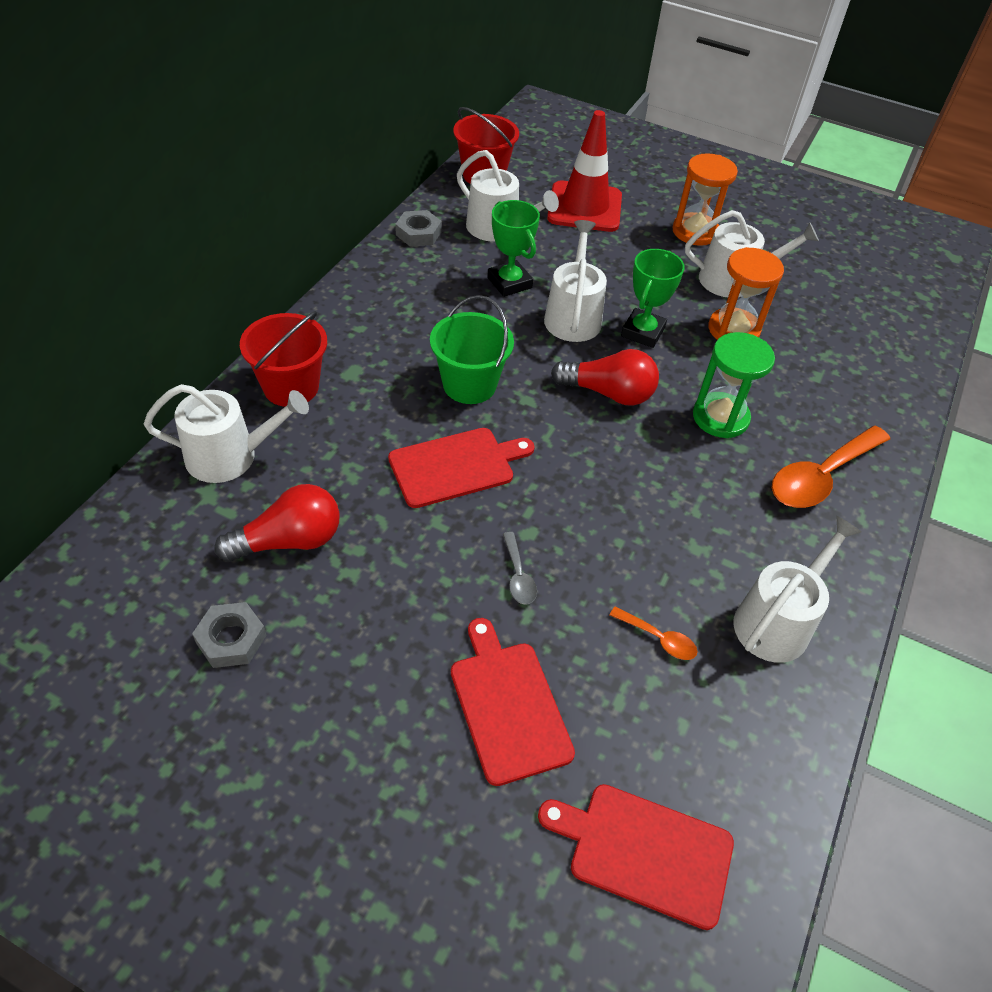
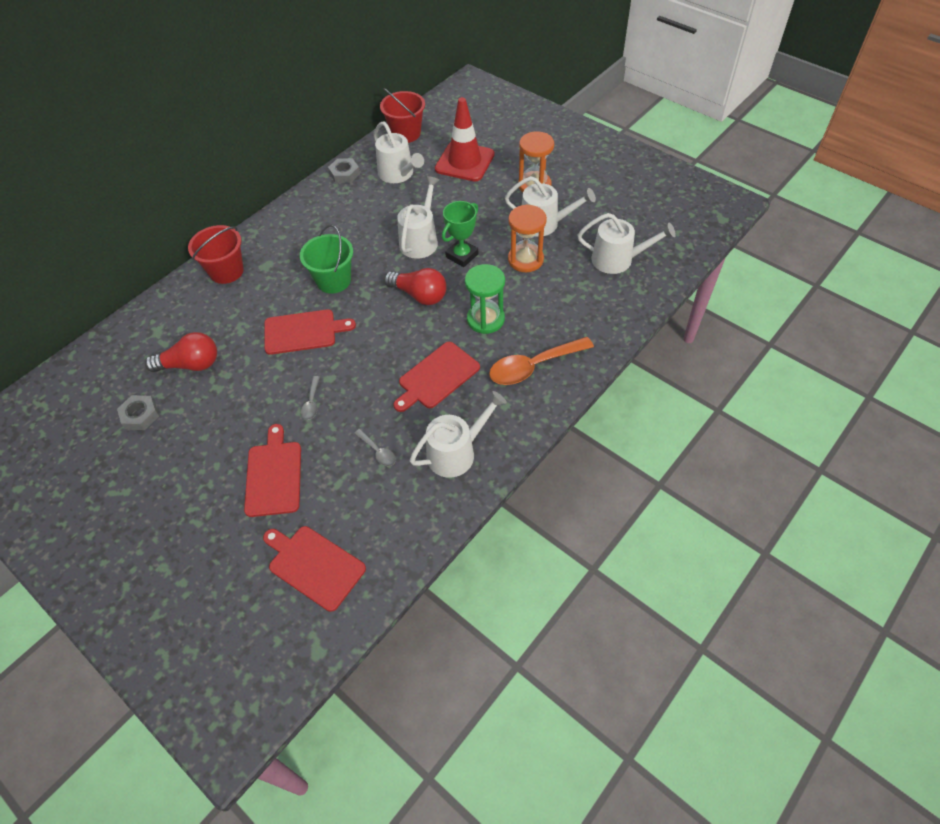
camera: 20 degrees right, 5 degrees up
(230, 456) = (177, 310): white watering can -> white watering can (617, 259)
(509, 283) = (389, 213): green trophy -> none
(658, 639) = (378, 452): orange spoon -> grey spoon
(691, 509) = (436, 377): none -> red cutting board

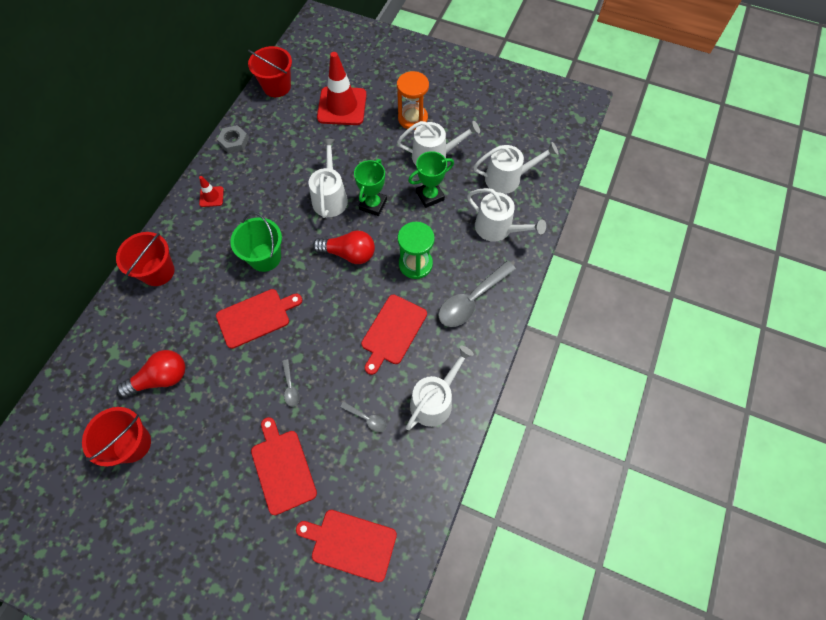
camera: 20 degrees left, 10 degrees up
(140, 415) = (132, 444): grey nut -> red bucket
(303, 217) = (211, 196): none -> red traffic cone
(398, 174) = (285, 131): white watering can -> white watering can (497, 228)
(525, 260) = (430, 196): orange hourglass -> green trophy
(533, 366) = (471, 300): orange spoon -> grey spoon

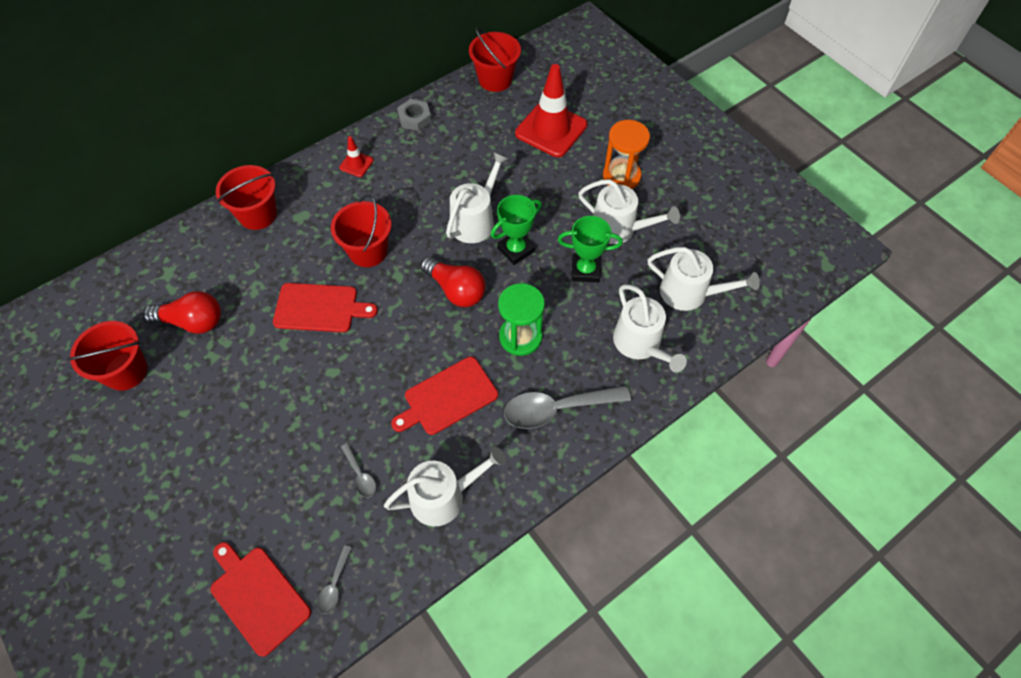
camera: 30 degrees right, 5 degrees down
(265, 257) = (368, 251): green bucket -> red bucket
(283, 468) = (244, 477): red cutting board -> none
(290, 387) = (306, 398): grey spoon -> grey spoon (334, 585)

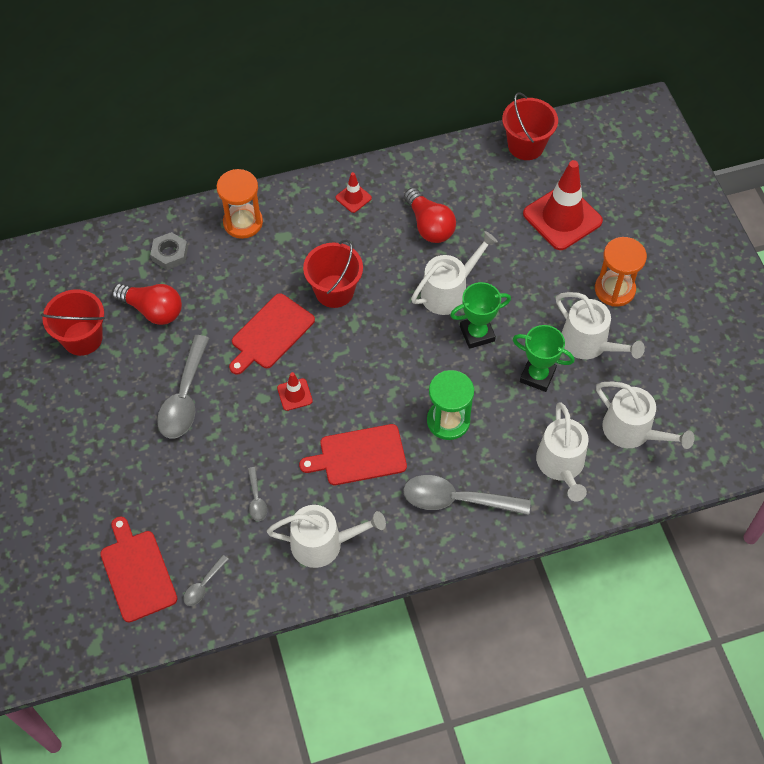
camera: 20 degrees right, 0 degrees up
(252, 397) = (184, 397): none -> grey spoon
(258, 214) = (243, 222): red bucket -> orange hourglass
(319, 308) = (270, 333): red cutting board -> red cutting board turned 105 degrees clockwise
(363, 359) = (294, 394): none -> red traffic cone
(414, 118) = (428, 165): grey nut -> grey nut (170, 254)
(456, 290) = (404, 356): red light bulb -> red light bulb (429, 225)

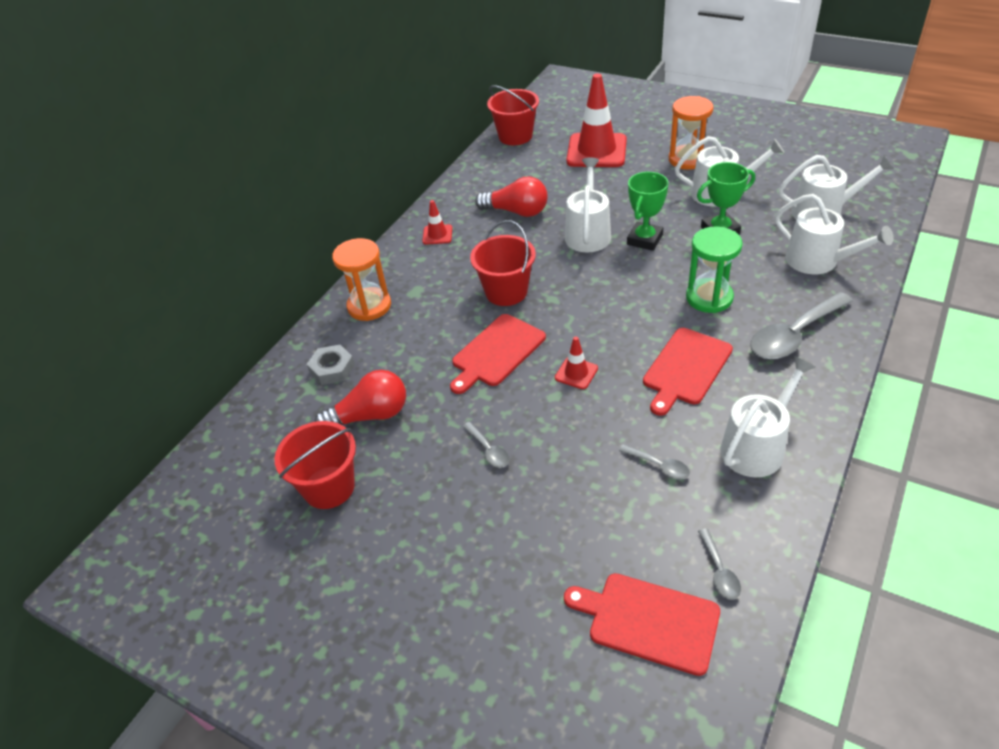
camera: 40 degrees left, 15 degrees down
(184, 397) = (488, 450): grey spoon -> grey spoon, size x0.48
(270, 333) = (496, 352): red cutting board -> red cutting board turned 45 degrees clockwise

